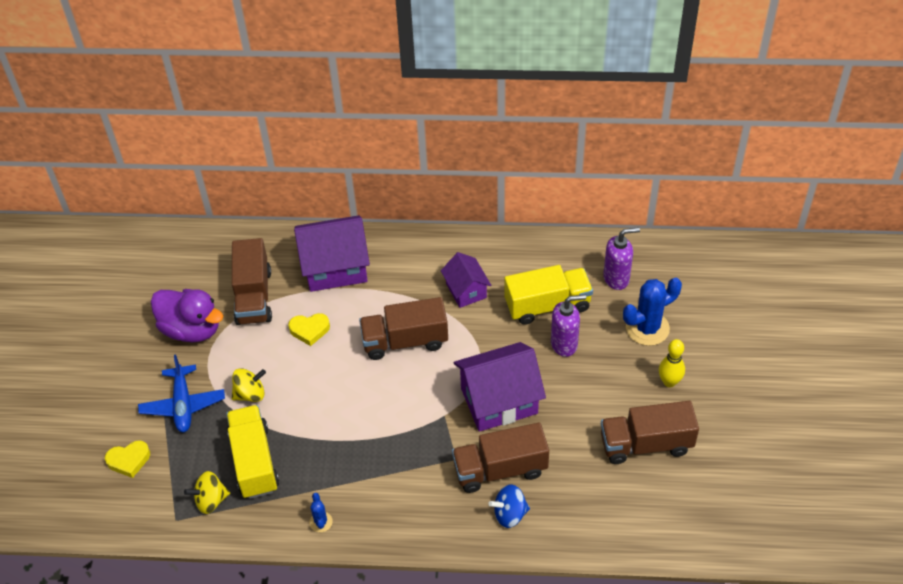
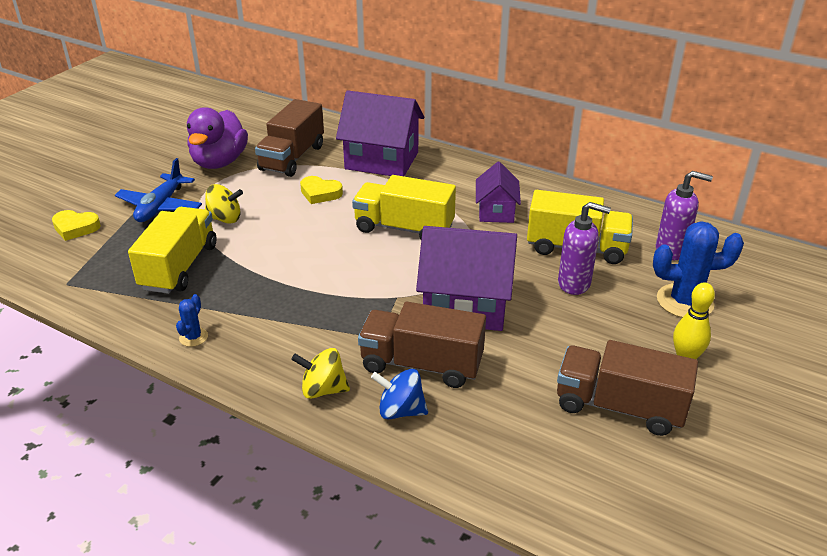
camera: 25 degrees right, 15 degrees down
(191, 329) = (219, 162): purple duck -> purple duck turned 45 degrees clockwise
(211, 500) = (111, 281): yellow spinning top -> yellow spinning top (323, 389)
(405, 341) = (404, 228): brown truck -> yellow truck

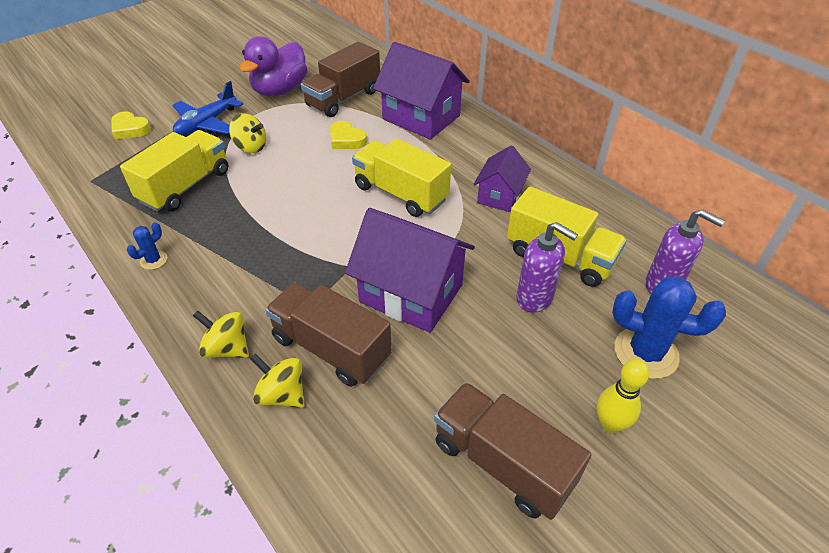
camera: 20 degrees right, 10 degrees up
(400, 410) = (282, 394): blue spinning top -> yellow spinning top

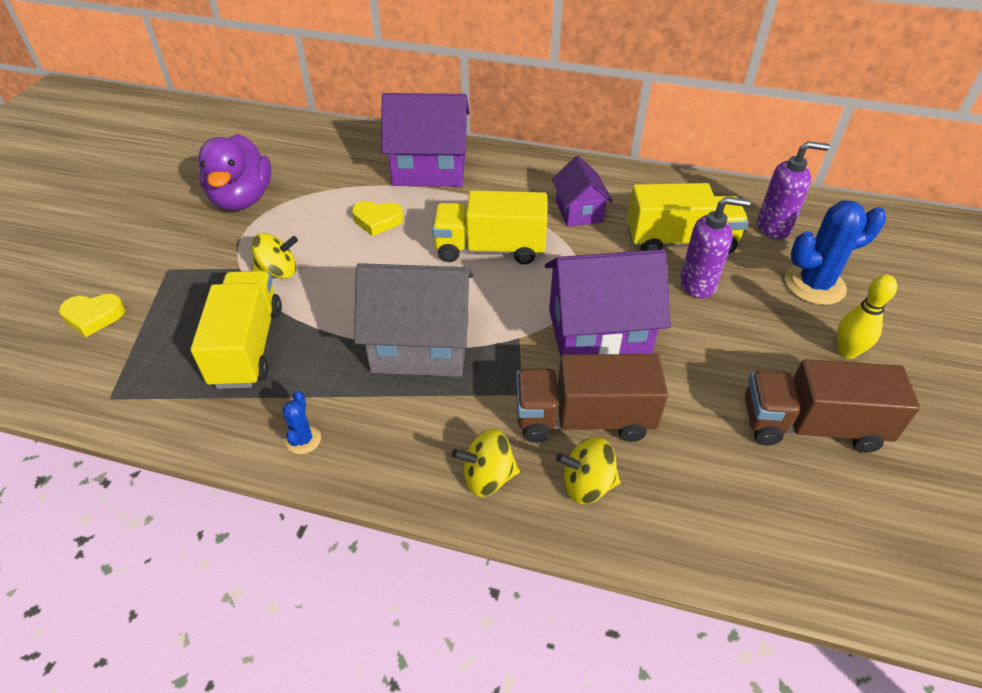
camera: 35 degrees left, 0 degrees up
(206, 124) = (192, 269): blue plane -> none
(282, 238) = (421, 345): none -> grey house
(343, 98) = (326, 181): brown truck -> none

